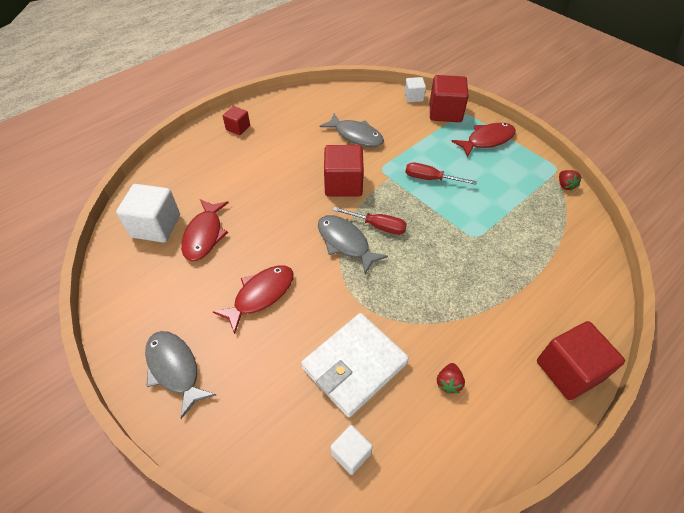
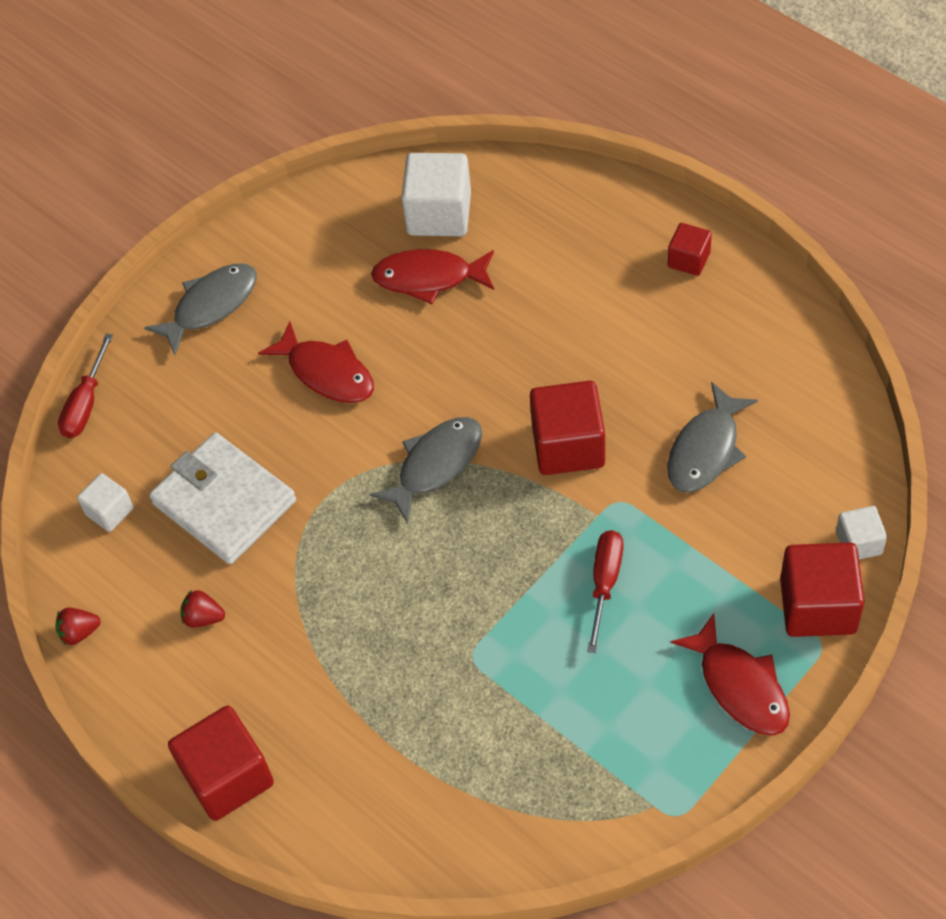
camera: 90 degrees right, 5 degrees up
(378, 226) = (476, 507): red screwdriver -> red screwdriver (86, 404)
(565, 185) = (626, 825): red strawberry -> red strawberry (79, 632)

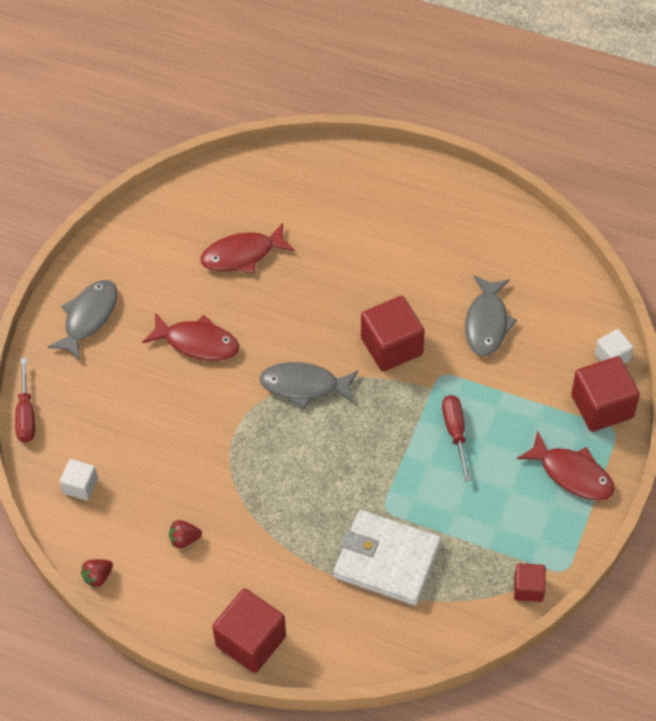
camera: 25 degrees left, 0 degrees up
(224, 502) = (163, 455): white wallet -> white wallet (387, 560)
(435, 465) = (304, 386): grey fish -> grey fish turned 105 degrees counterclockwise
(439, 214) = (230, 206): white cube -> none
(688, 260) = (422, 194): red cube -> red cube (528, 588)

